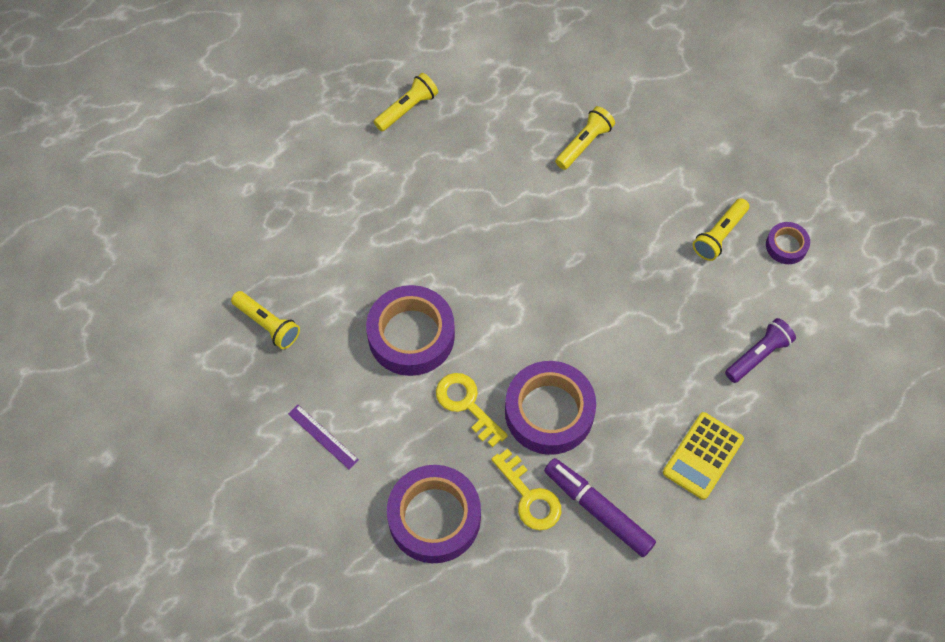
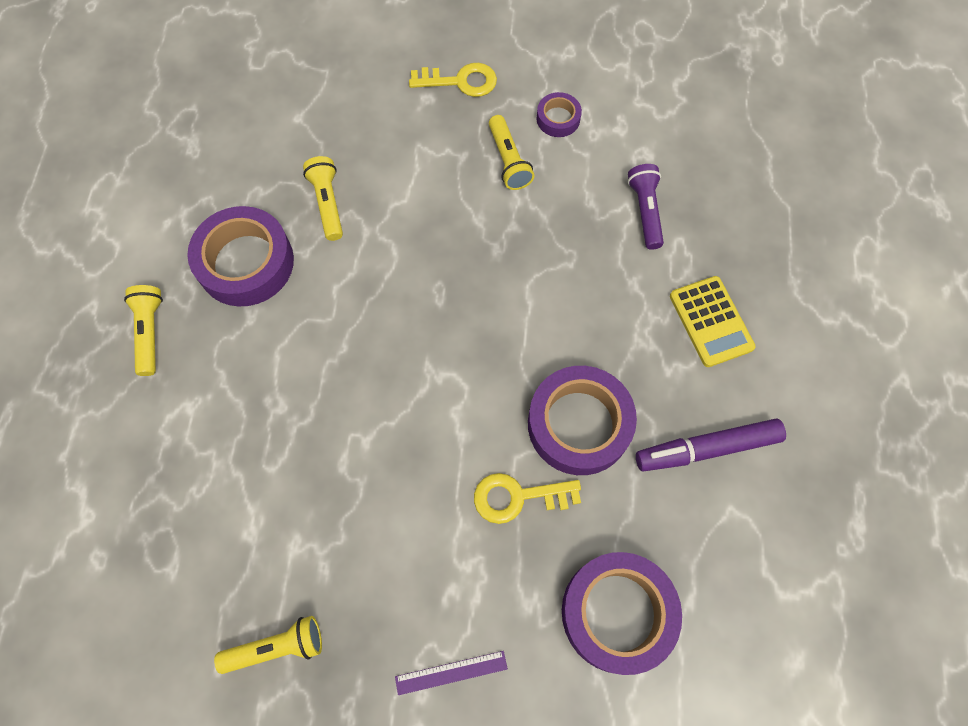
camera: 55 degrees left, 5 degrees up
(411, 335) = (404, 501): purple tape -> purple tape (246, 263)
(529, 496) = (653, 502): yellow key -> yellow key (460, 81)

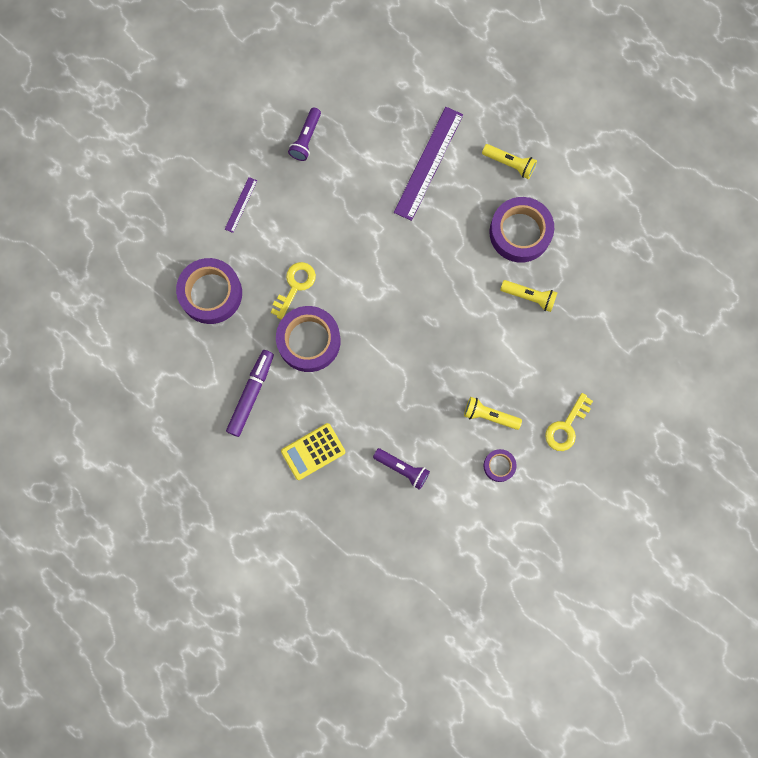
camera: 125 degrees right, 10 degrees up
(211, 438) = (428, 163): none -> purple ruler
(277, 647) = (306, 139): yellow flashlight -> purple flashlight
(711, 321) = (313, 451): yellow calculator -> yellow calculator turned 45 degrees counterclockwise

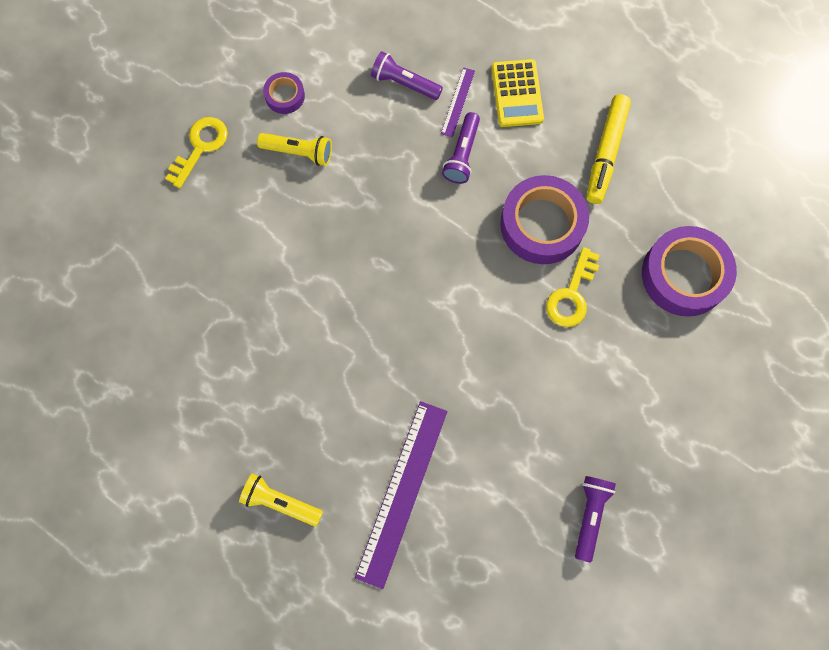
camera: 175 degrees right, 5 degrees down
(241, 204) = (668, 404): purple ruler -> purple ruler (458, 102)
(251, 394) = (606, 153): purple marker -> yellow marker
(313, 451) = (517, 94): yellow calculator -> yellow calculator turned 120 degrees clockwise
(362, 402) = (462, 155): none -> purple flashlight
(520, 232) = (263, 397): purple tape -> none
(529, 297) = (249, 307): yellow flashlight -> none

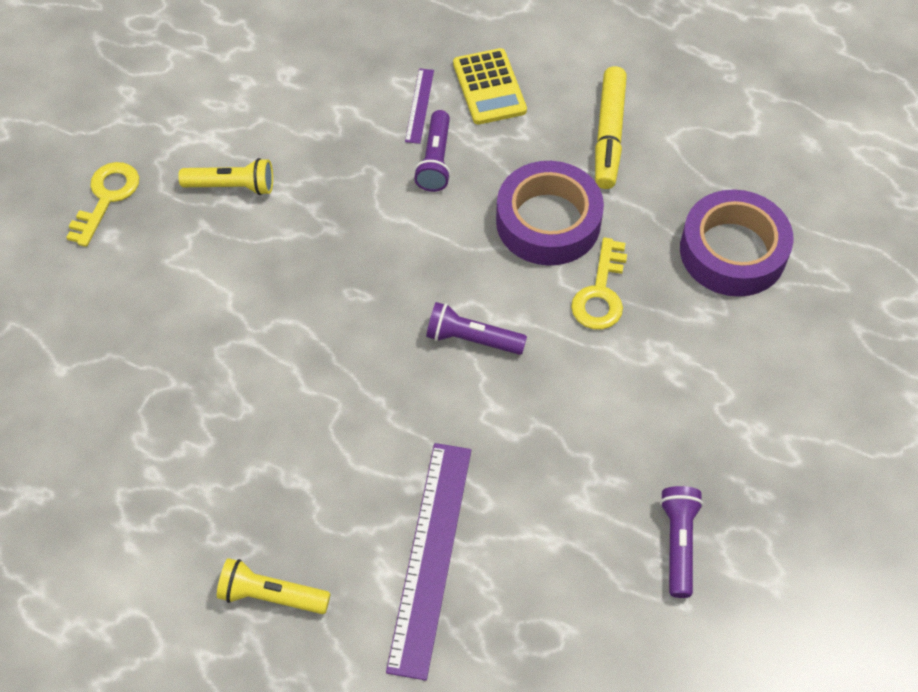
camera: 10 degrees left, 15 degrees down
(285, 96) = (205, 128): purple tape -> none
(404, 83) = (350, 95): purple flashlight -> purple flashlight (472, 339)

